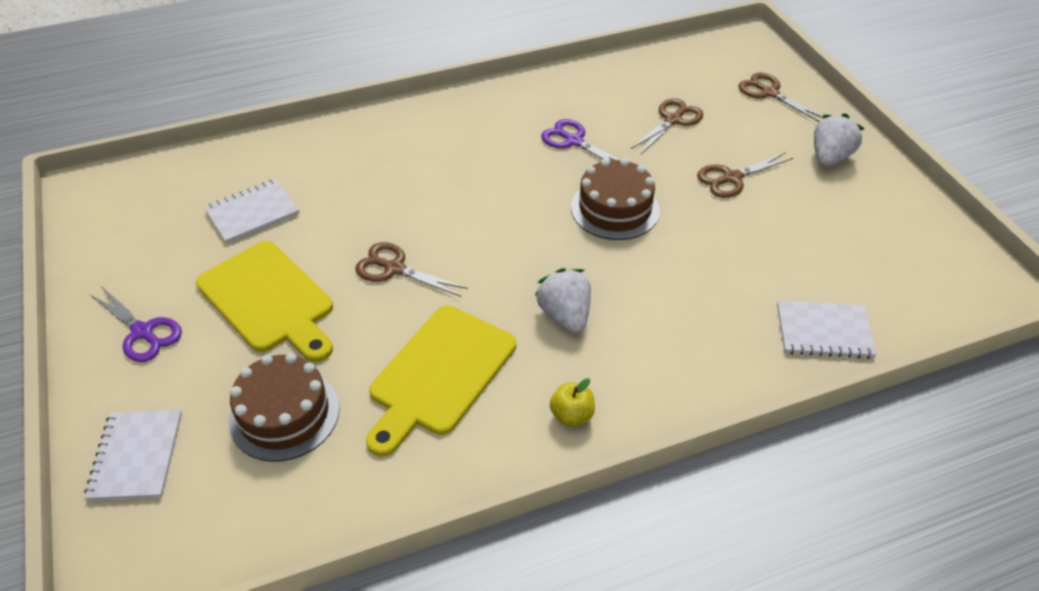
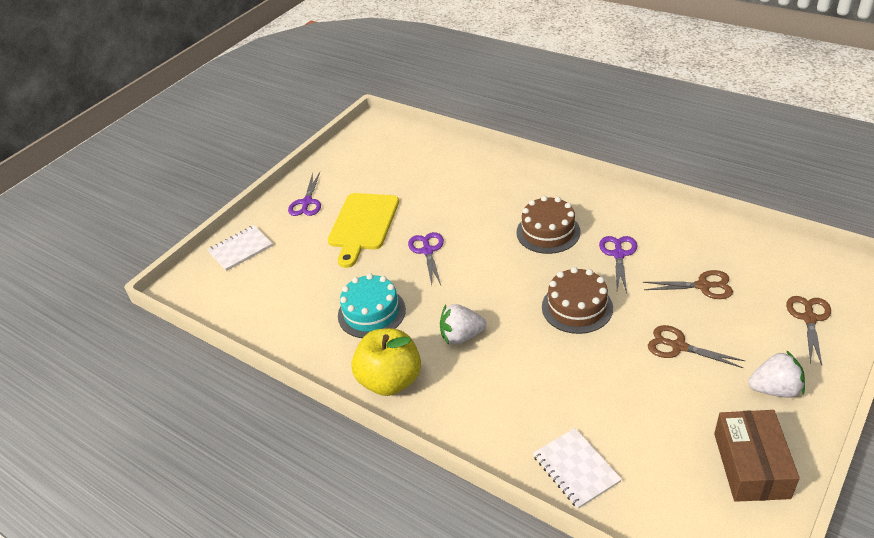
camera: 60 degrees right, 5 degrees down
(252, 213) = (414, 180): white notebook -> none
(284, 414) = (300, 276): brown cake -> brown cake (548, 232)
(394, 268) = (428, 251): brown scissors -> purple scissors
(439, 374) = (371, 312): yellow cutting board -> turquoise cake
(565, 315) = (461, 336): white strawberry -> white strawberry turned 135 degrees counterclockwise
(571, 415) = (390, 380): yellow apple -> yellow apple, size x2.21
(900, 220) = (751, 465): none -> brown box

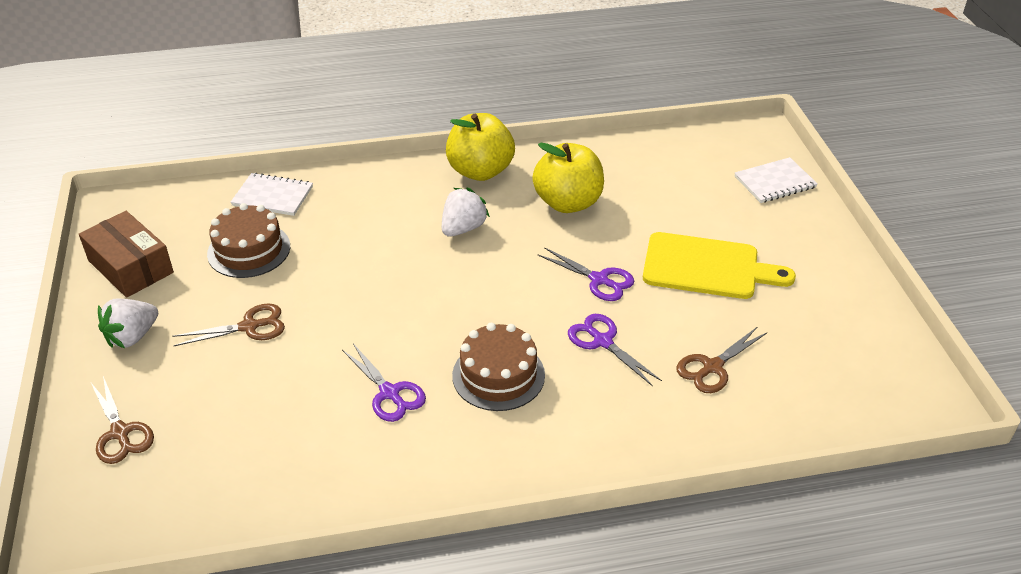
camera: 130 degrees right, 0 degrees up
(241, 249) = (775, 182): white notebook -> white notebook turned 60 degrees clockwise
(307, 202) = (805, 255): purple scissors -> purple scissors (602, 341)
(362, 224) = (707, 267): yellow cutting board -> yellow cutting board turned 135 degrees clockwise
(371, 312) = (568, 203): turquoise cake -> yellow apple
(577, 307) = (382, 309): brown cake -> brown cake (249, 250)
(703, 286) = (263, 407): brown scissors -> brown scissors (712, 367)

